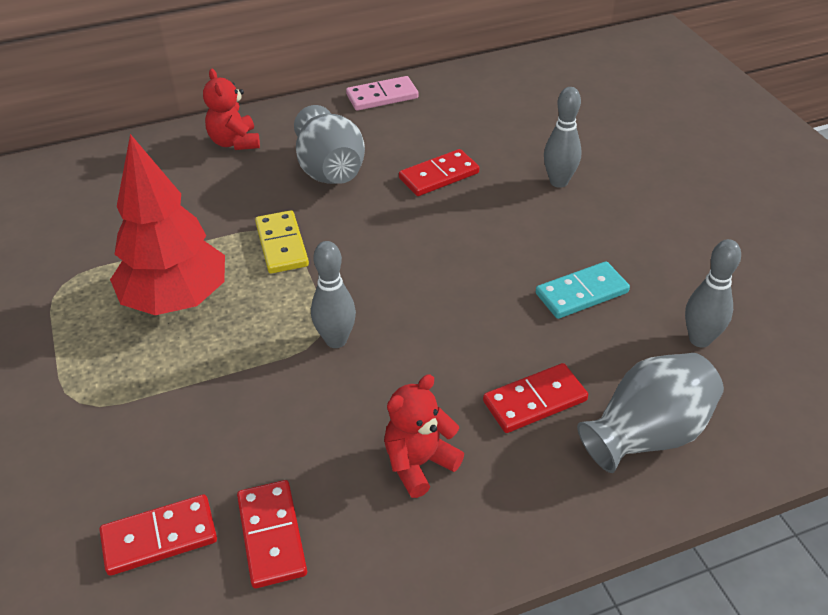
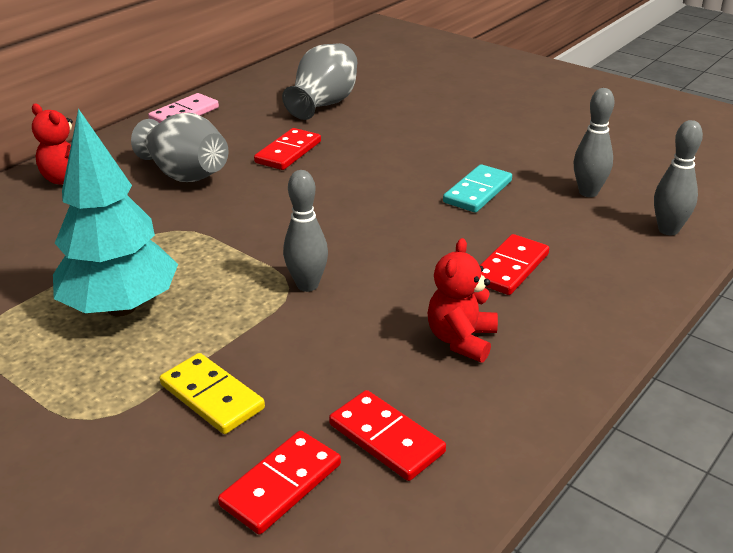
camera: 30 degrees left, 10 degrees down
(176, 300) = (121, 307): red tree -> turquoise tree
(282, 245) = (190, 237): yellow domino -> yellow domino (212, 396)
(559, 182) = (391, 130): grey bowling pin -> grey bowling pin (668, 230)
(647, 434) = (610, 259): grey vase -> grey vase (324, 104)

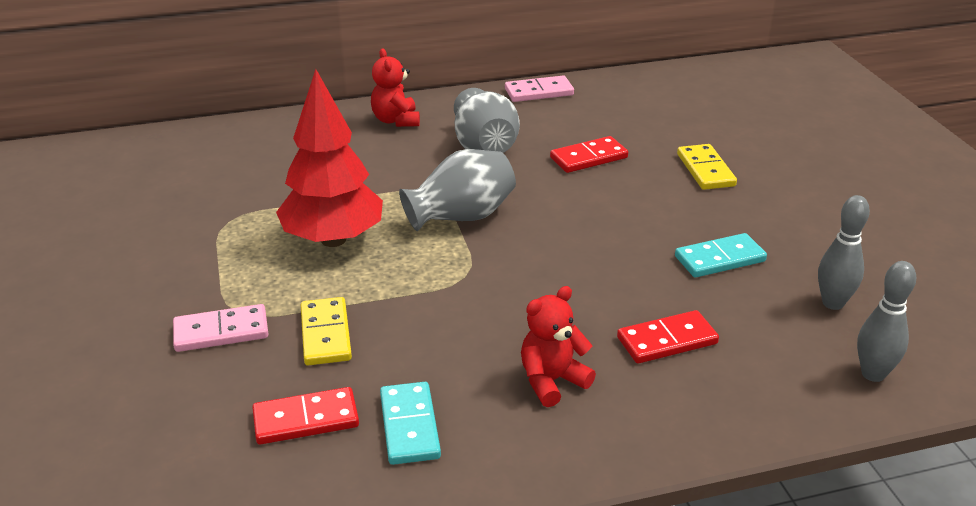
camera: 35 degrees right, 0 degrees up
(93, 447) = (221, 332): none -> pink domino
(121, 307) = (333, 239): turquoise tree -> red tree
(307, 285) = (480, 280): grey bowling pin -> none
(324, 104) = (670, 122): grey vase -> grey vase (461, 217)
(386, 438) = (410, 426): red domino -> turquoise domino
(392, 131) = (705, 170): none -> yellow domino

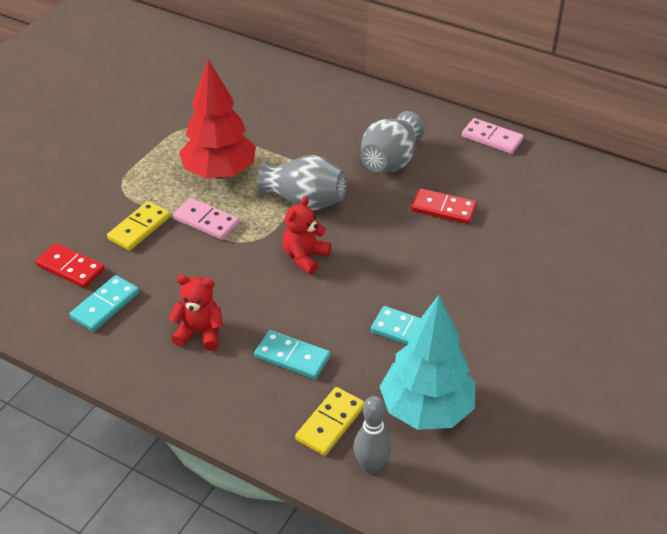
camera: 45 degrees right, 10 degrees up
(221, 332) = (99, 194): pink domino -> pink domino (206, 221)
(396, 120) = (368, 109): red teddy bear -> red teddy bear (305, 257)
(667, 340) = (292, 357): red domino -> turquoise domino
(705, 170) = (506, 267): yellow domino -> yellow domino (330, 423)
(833, 303) = (426, 409): grey bowling pin -> turquoise tree

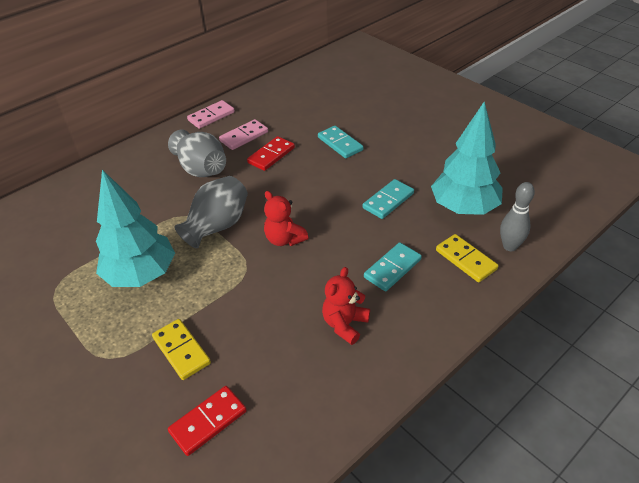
camera: 70 degrees left, 0 degrees up
(105, 305) = (279, 395): turquoise domino -> turquoise domino (340, 144)
(206, 221) = (202, 296): pink domino -> pink domino (244, 136)
(220, 172) = (141, 275): red tree -> turquoise tree

